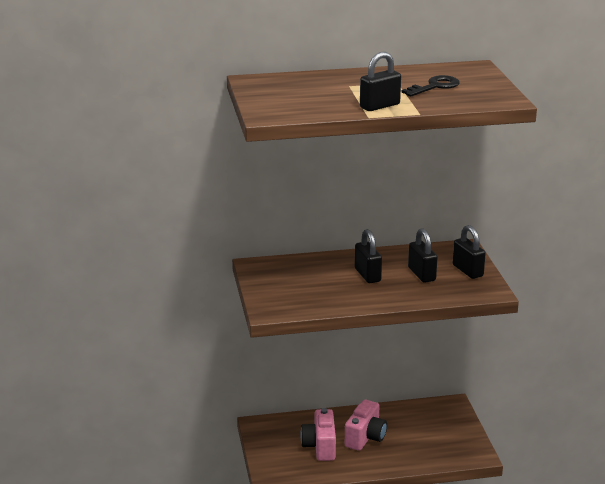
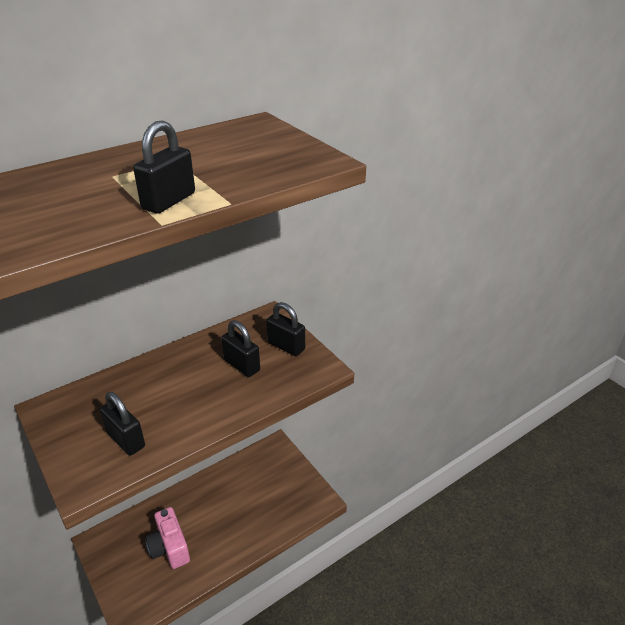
camera: 25 degrees left, 10 degrees up
(365, 437) = (210, 518): pink camera -> none
(367, 275) = (184, 384): black padlock -> black padlock (126, 440)
(435, 86) = (226, 157): black key -> none

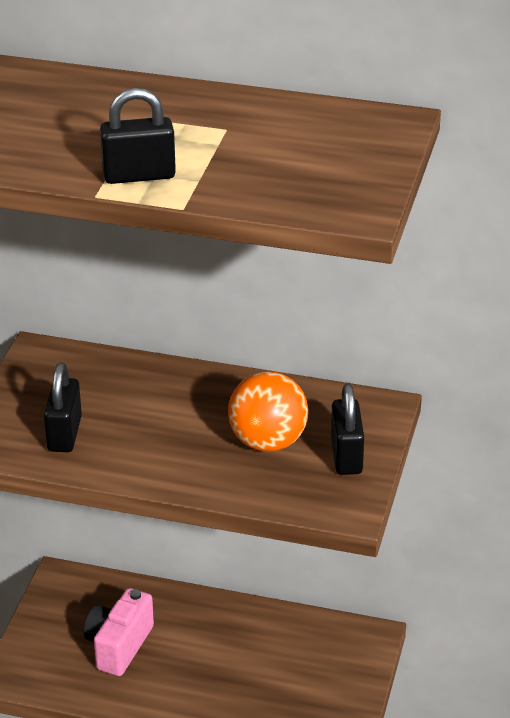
camera: 50 degrees right, 0 degrees up
(241, 365) = (268, 442): black padlock -> orange ball

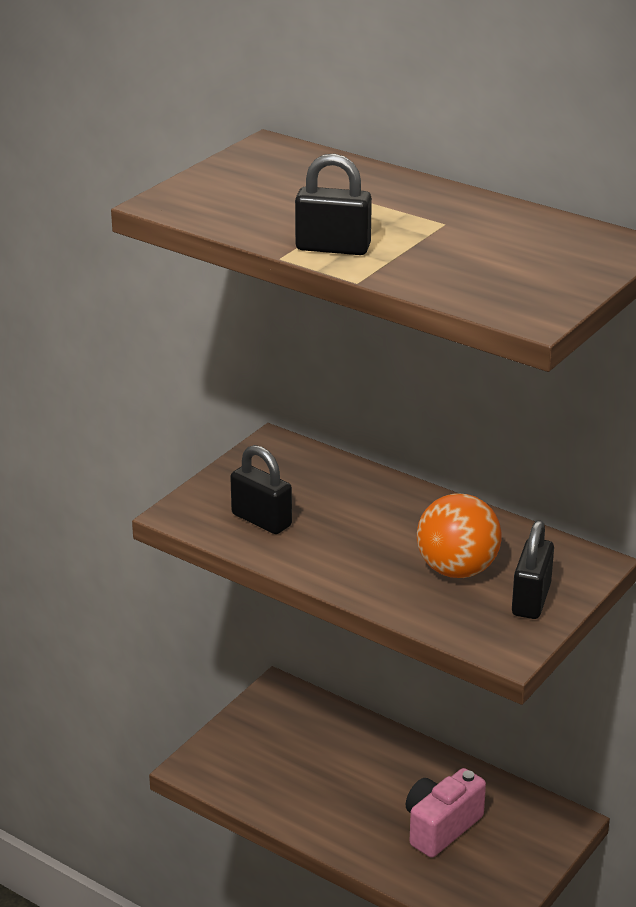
camera: 20 degrees right, 5 degrees down
(64, 434) = (261, 520): black padlock -> black padlock turned 75 degrees counterclockwise
(119, 646) = (307, 766): pink camera -> pink camera (441, 827)

